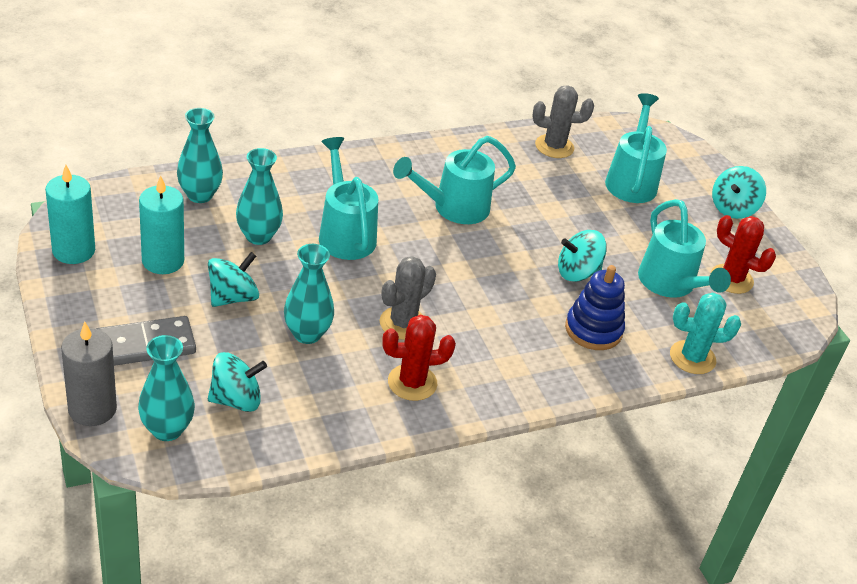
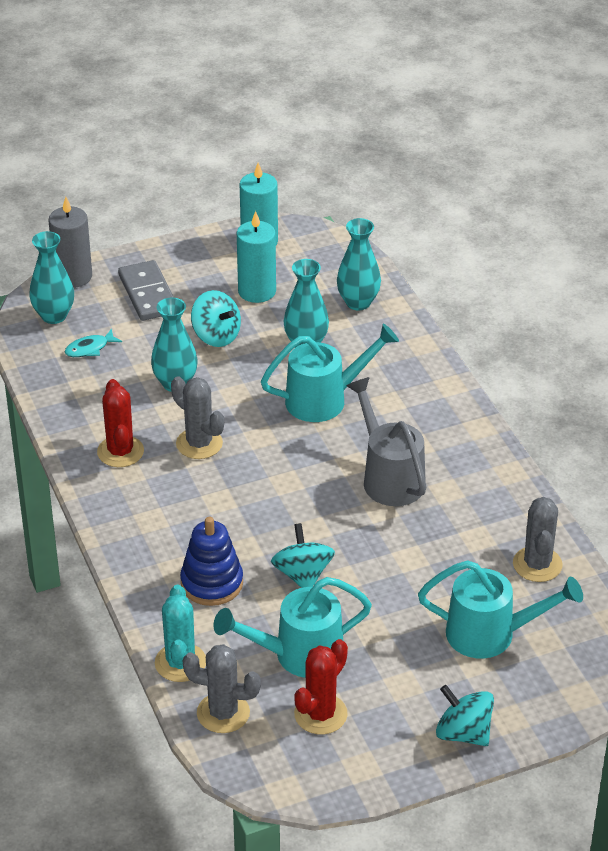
camera: 95 degrees right, 0 degrees up
(236, 400) = (89, 349): turquoise spinning top -> turquoise fish
(453, 208) = (389, 477): turquoise watering can -> grey watering can
(743, 335) = (223, 713): none -> grey cactus

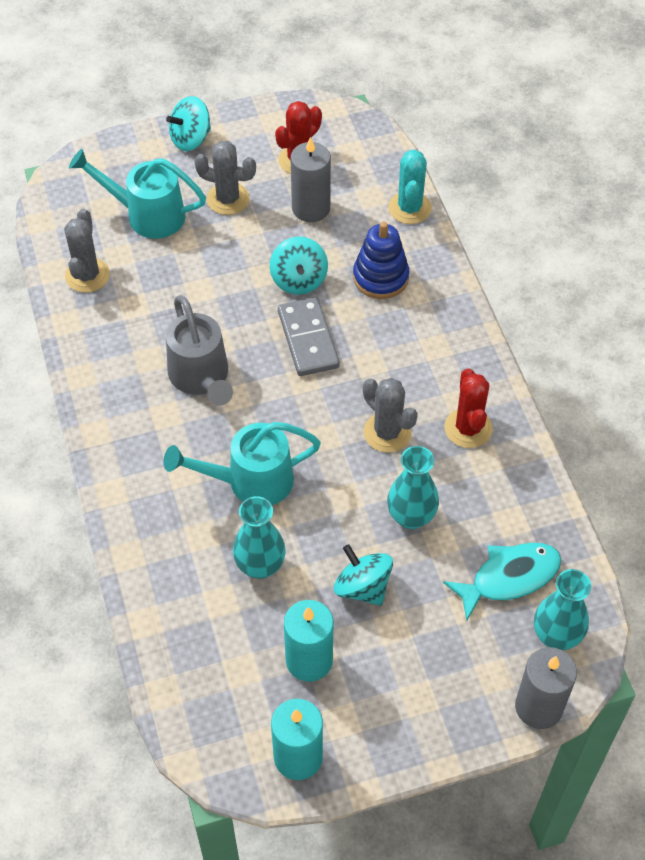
camera: 175 degrees left, 15 degrees up
(89, 349) = (509, 577): turquoise fish -> turquoise fish, size x1.79
(148, 294) = (443, 666): grey domino -> grey domino (308, 339)
(223, 713) = (376, 166): grey cactus -> grey cactus (228, 199)
(299, 655) = (311, 208): turquoise watering can -> grey candle
(358, 302) = (189, 630): turquoise vase -> none
(463, 733) = (191, 139): turquoise spinning top -> turquoise spinning top turned 105 degrees clockwise

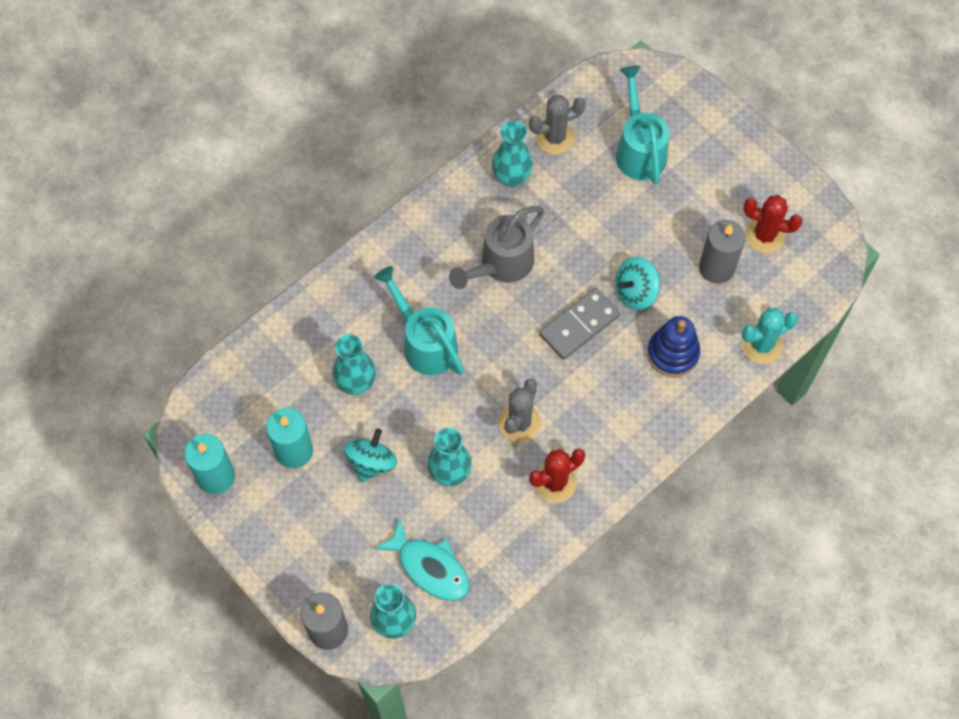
camera: 65 degrees right, 10 degrees up
(107, 329) = (511, 177): none -> turquoise vase
(191, 139) = (738, 142): turquoise spinning top -> none
(228, 199) = (690, 200): grey cactus -> none

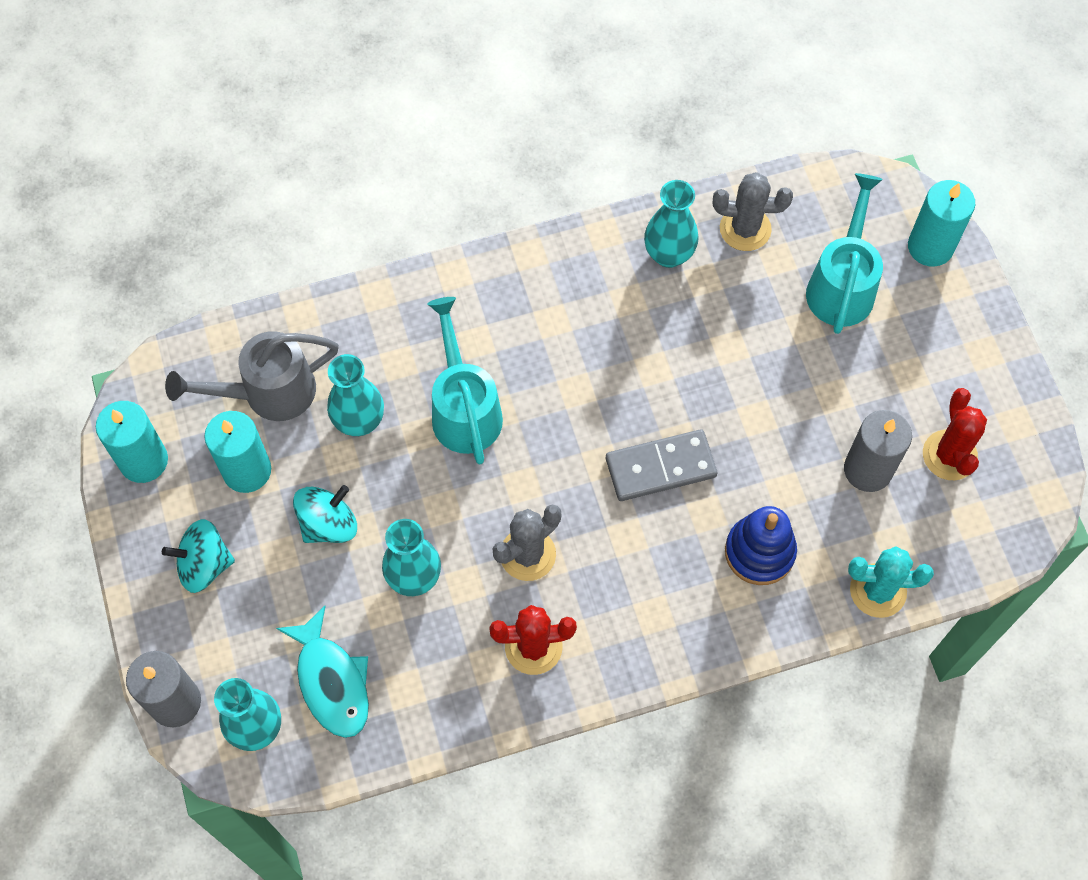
camera: 25 degrees right, 0 degrees up
(501, 264) = (603, 354): grey watering can -> grey watering can (268, 392)
(635, 292) = (750, 456): turquoise spinning top -> turquoise spinning top (204, 565)
(685, 99) = (930, 247): none -> turquoise candle
(764, 235) = (949, 455): red cactus -> red cactus turned 45 degrees clockwise

